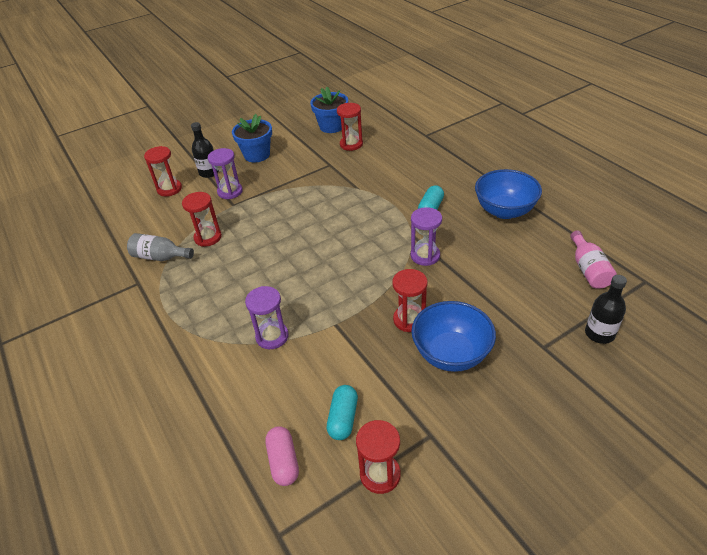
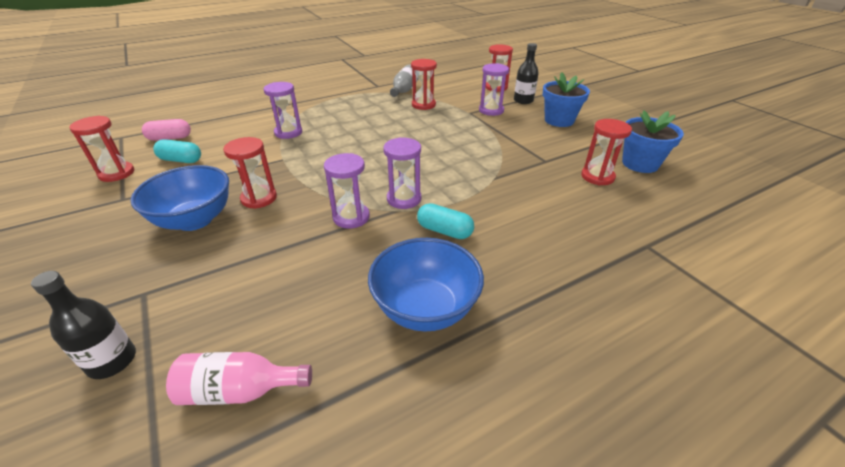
camera: 90 degrees right, 5 degrees down
(395, 231) = (404, 199): none -> purple hourglass

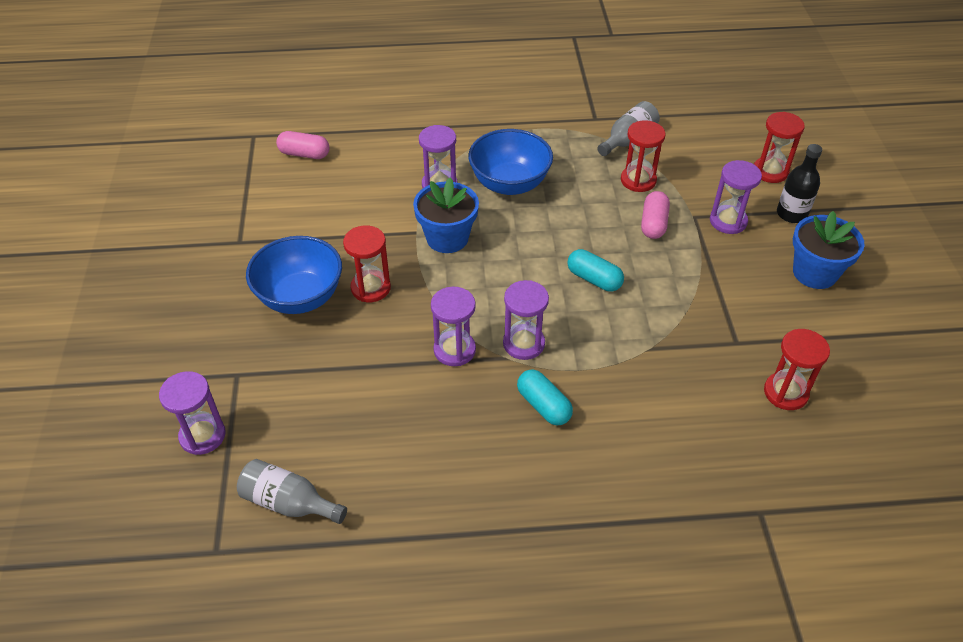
camera: 25 degrees right, 10 degrees up
(112, 361) = (202, 435): black bottle -> purple hourglass
(116, 173) = (240, 199): red hourglass -> none
(181, 160) = (307, 198): turquoise capsule -> turquoise capsule (594, 279)
(239, 390) = (289, 503): pink bottle -> grey bottle
(425, 308) = (473, 490): blue bowl -> blue bowl (509, 184)
(448, 120) = (653, 224): none -> pink capsule
(640, 164) = (865, 392): blue flower pot -> blue flower pot (447, 238)

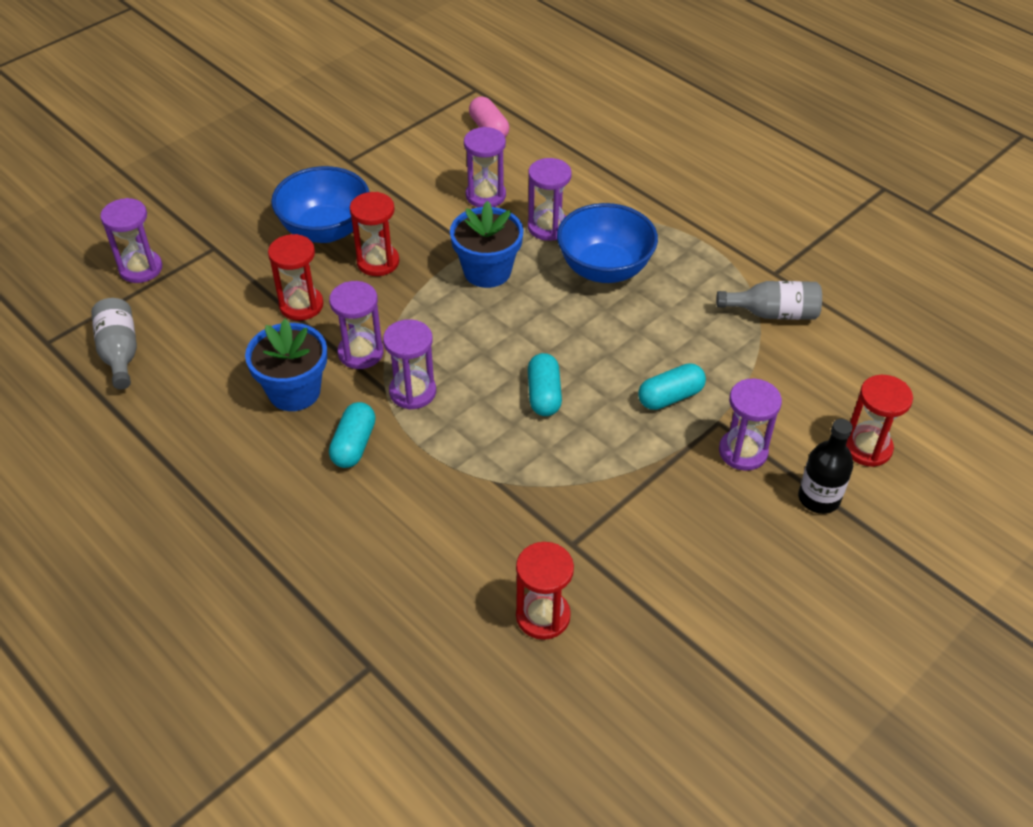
camera: 50 degrees right, 0 degrees up
(370, 195) = (485, 195): none -> purple hourglass
(638, 180) = (720, 352): red hourglass -> red hourglass (301, 305)
(653, 224) = (670, 397): pink capsule -> turquoise capsule
(814, 273) = (746, 561): blue flower pot -> blue flower pot (294, 391)

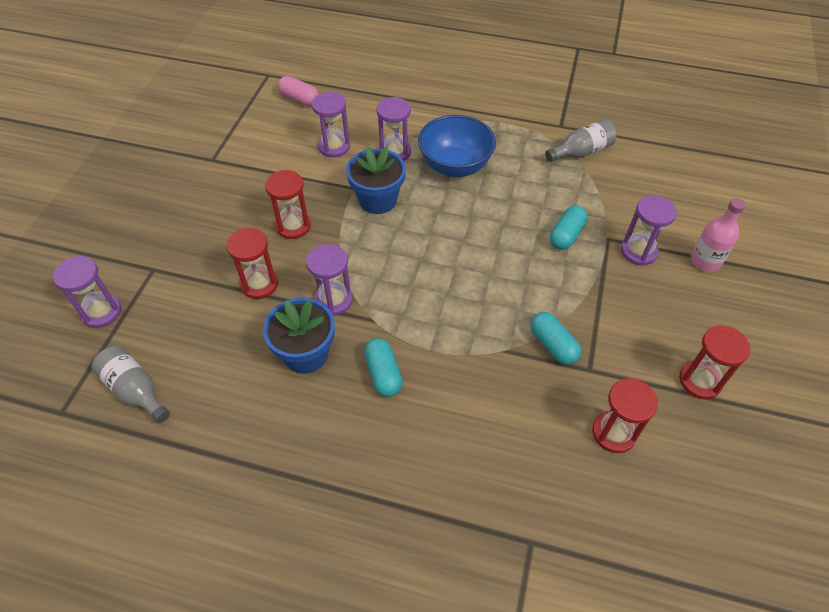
camera: 30 degrees left, 5 degrees up
(325, 230) = (234, 218): blue bowl -> none
(412, 392) = (394, 312): purple hourglass -> none
(544, 395) = (486, 271): turquoise capsule -> turquoise capsule (553, 345)
(819, 498) = (705, 261): black bottle -> pink bottle
(867, 448) = (704, 215): red hourglass -> red hourglass (700, 381)

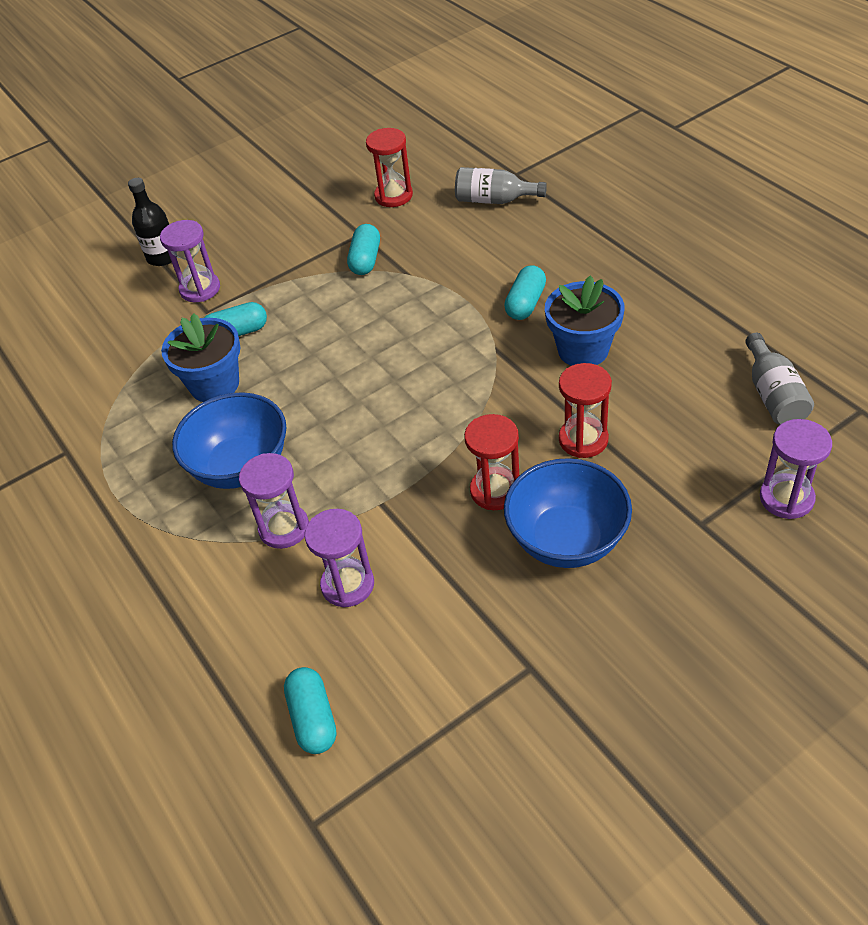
camera: 135 degrees left, 5 degrees down
(231, 221) = (567, 540): none -> blue bowl
(299, 99) = (313, 718): pink capsule -> turquoise capsule
(333, 300) = (518, 384): purple hourglass -> none
(377, 200) = (371, 471): blue flower pot -> blue flower pot (214, 384)
(581, 152) = (97, 407): grey bottle -> grey bottle (494, 200)
(700, 381) = (294, 194): red hourglass -> none
(705, 261) = (163, 257): pink bottle -> black bottle

